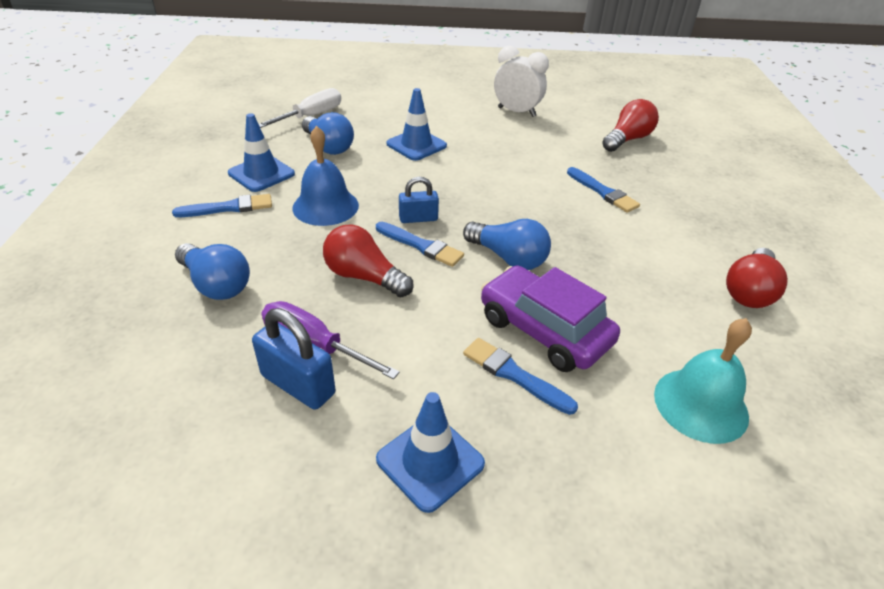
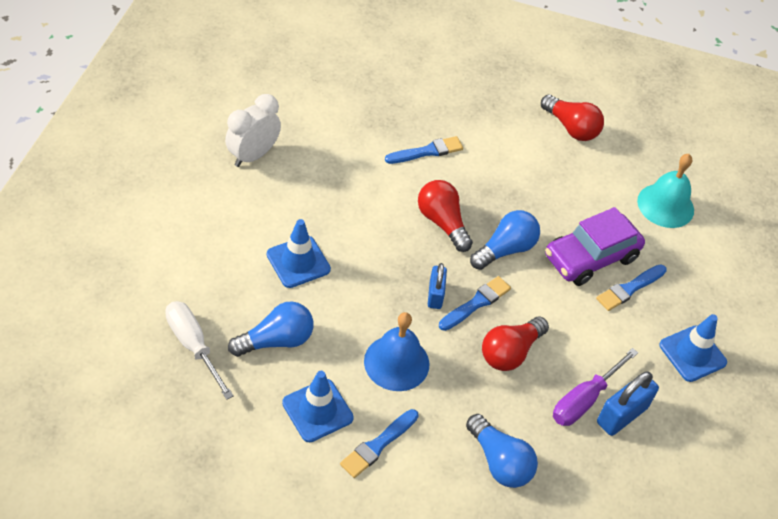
camera: 80 degrees left, 10 degrees up
(216, 284) = (499, 461): blue light bulb -> blue light bulb turned 90 degrees clockwise
(229, 208) = (378, 445): blue brush -> blue brush turned 135 degrees counterclockwise
(627, 139) = (341, 95): red light bulb -> red light bulb (442, 223)

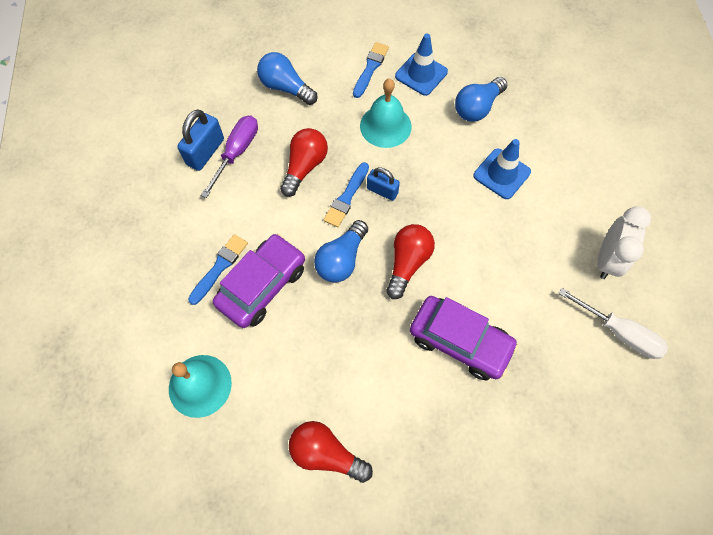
camera: 165 degrees right, 15 degrees up
(193, 346) = (528, 82): white screwdriver -> white screwdriver (619, 332)
(396, 362) = (385, 126): blue bell -> turquoise bell
(427, 151) = (460, 341): blue brush -> purple car
(435, 295) = (382, 191): blue padlock -> blue padlock turned 45 degrees counterclockwise
(442, 223) = (407, 263): red light bulb -> red light bulb turned 105 degrees counterclockwise
(692, 354) = (154, 226): blue traffic cone -> none

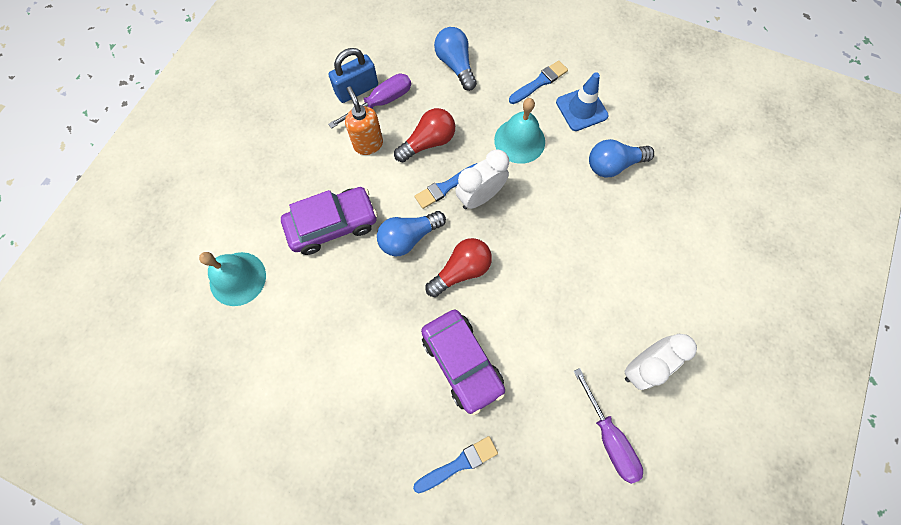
camera: 30 degrees right, 5 degrees up
(219, 267) = (309, 191): blue brush -> blue brush (459, 464)
(249, 196) = (368, 144): none -> orange soap dispenser
(326, 454) = (297, 389): red light bulb -> none
(382, 191) = (480, 196): blue padlock -> white clock
(501, 174) = (596, 236): blue traffic cone -> none
(619, 332) = (608, 437): white screwdriver -> purple screwdriver

